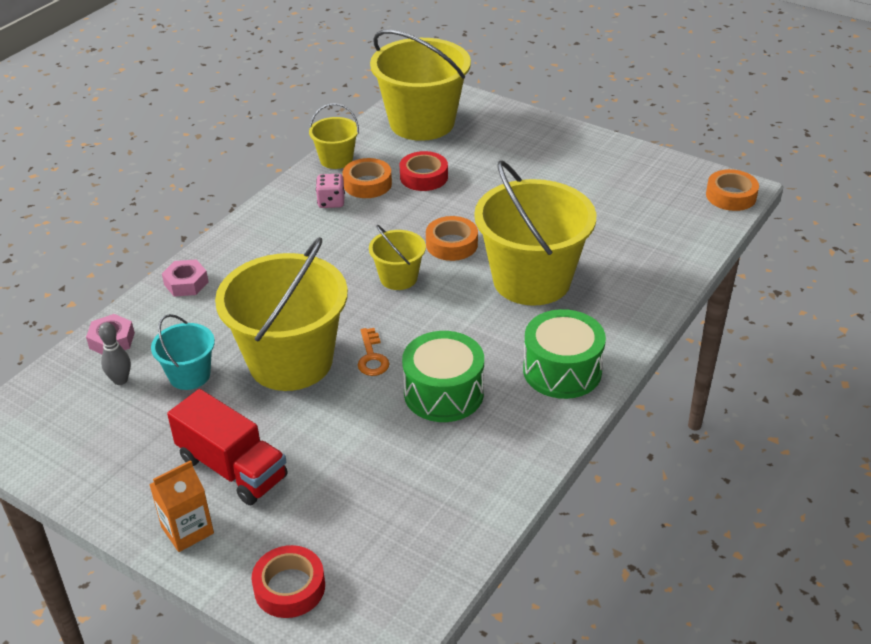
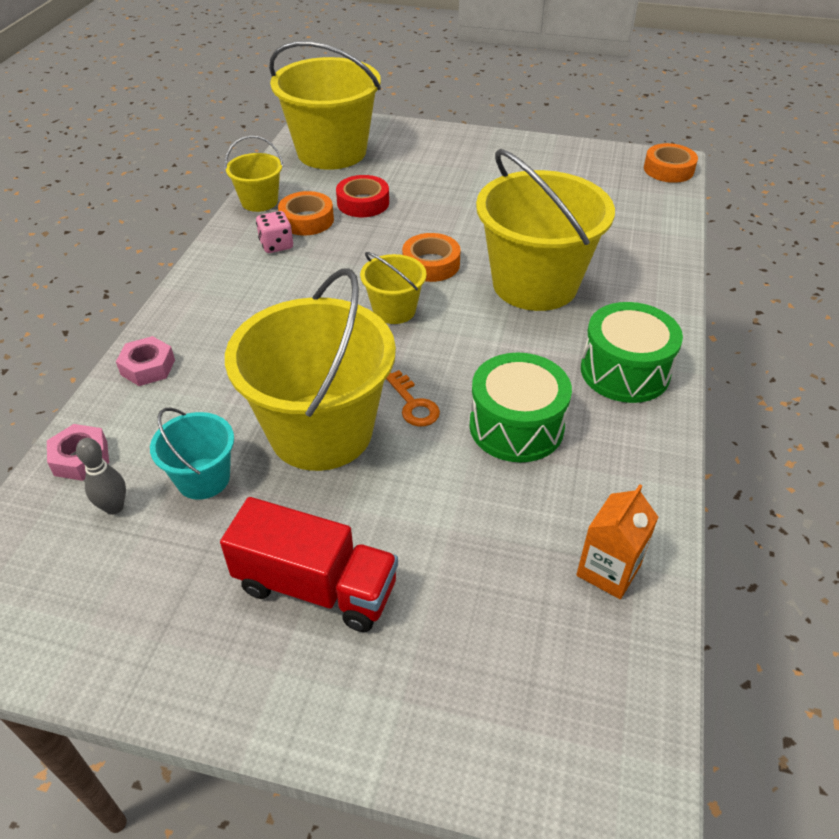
camera: 20 degrees left, 5 degrees up
(187, 530) = (297, 692): orange carton -> orange carton (608, 570)
(289, 587) = (473, 734): red tape -> none

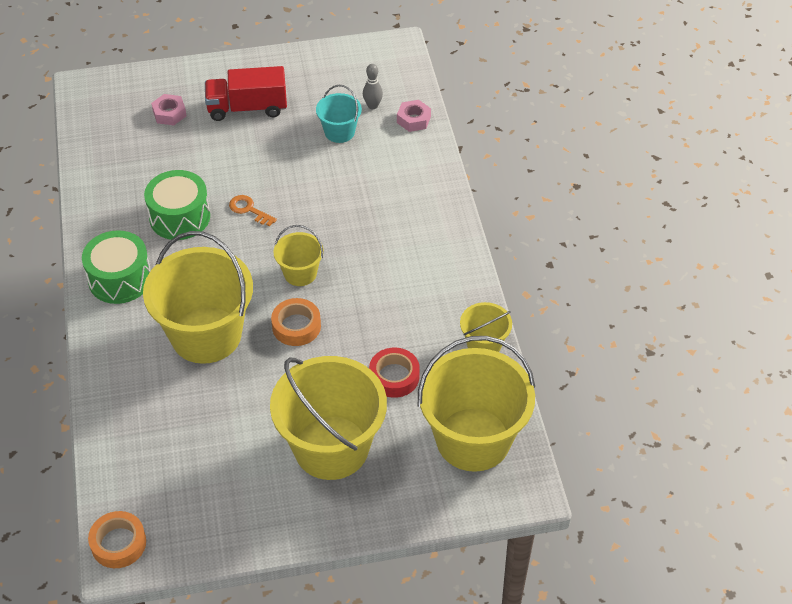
camera: 155 degrees right, 5 degrees up
(148, 367) = (429, 177): pink nut -> pink nut (169, 113)
(276, 245) = (430, 302): pink dice -> none
(307, 220) = (427, 338): orange tape -> none
(321, 431) = (294, 176): yellow bucket -> yellow bucket (331, 447)
(608, 570) = (107, 159): orange carton -> none

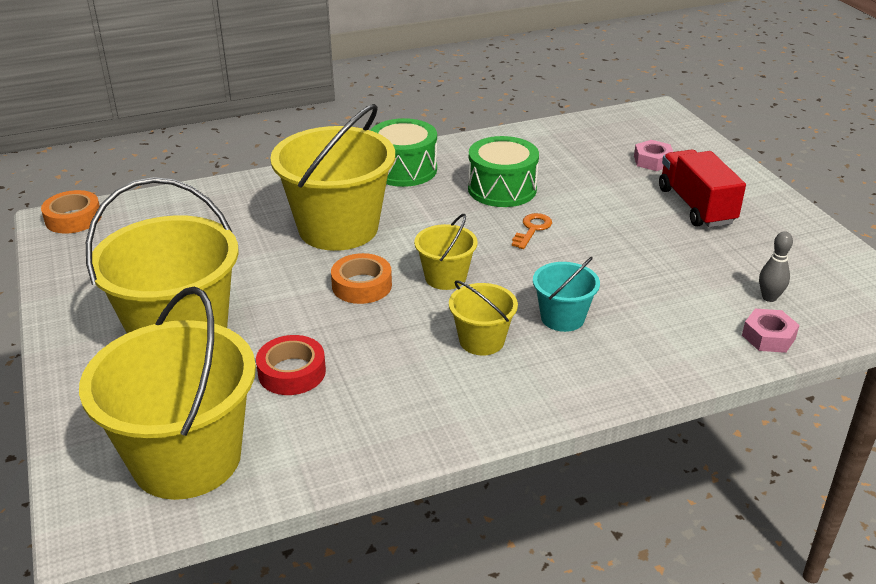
camera: 80 degrees right, 15 degrees down
(339, 132) = (701, 276): turquoise bucket -> turquoise bucket (562, 318)
(484, 344) = (359, 453): yellow bucket -> yellow bucket (481, 341)

